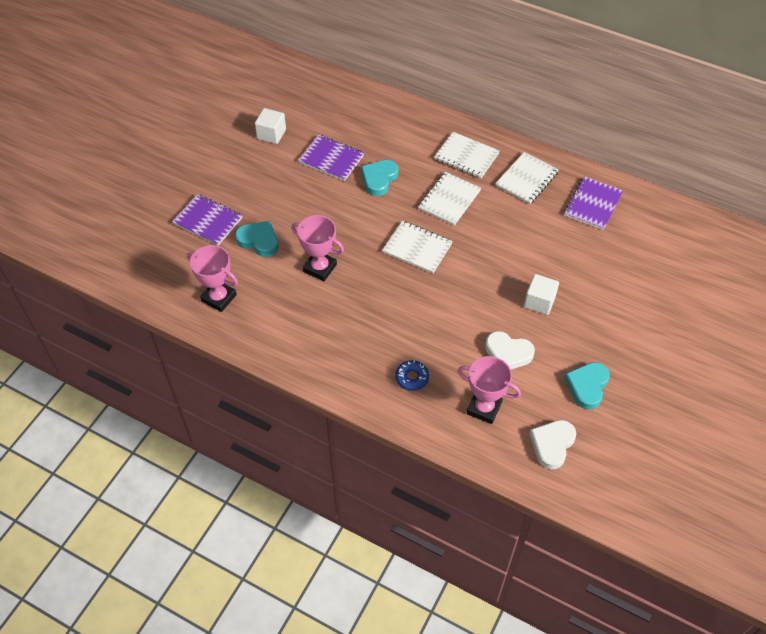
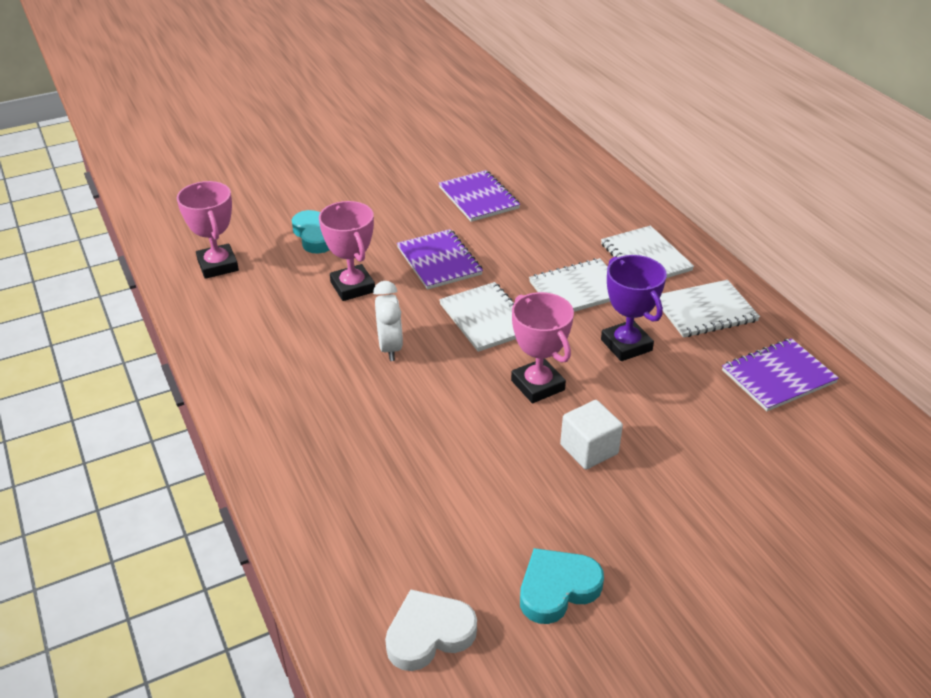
camera: 35 degrees right, 15 degrees down
(208, 221) = (288, 198): purple notebook -> purple notebook (439, 261)
(271, 134) = (438, 154): white cube -> none
(379, 179) = (513, 236): turquoise heart -> none
(382, 298) = (390, 347): none -> white clock
(412, 378) = (331, 447): blue donut -> none
(484, 408) = (383, 532): pink trophy -> pink trophy (537, 385)
(505, 225) = (626, 345): none -> purple trophy
(508, 353) = (483, 486): white heart -> none

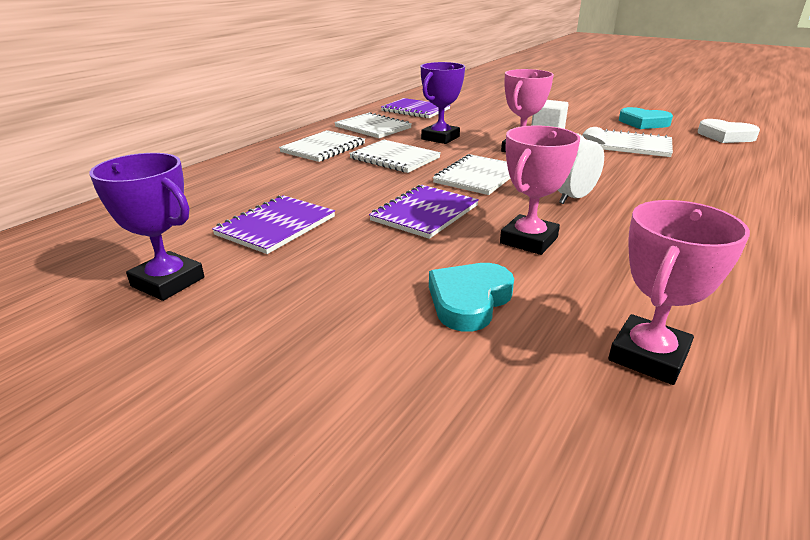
camera: 120 degrees left, 10 degrees down
(438, 156) = (168, 282): none -> purple trophy
(475, 492) = (633, 146): none -> white notebook

